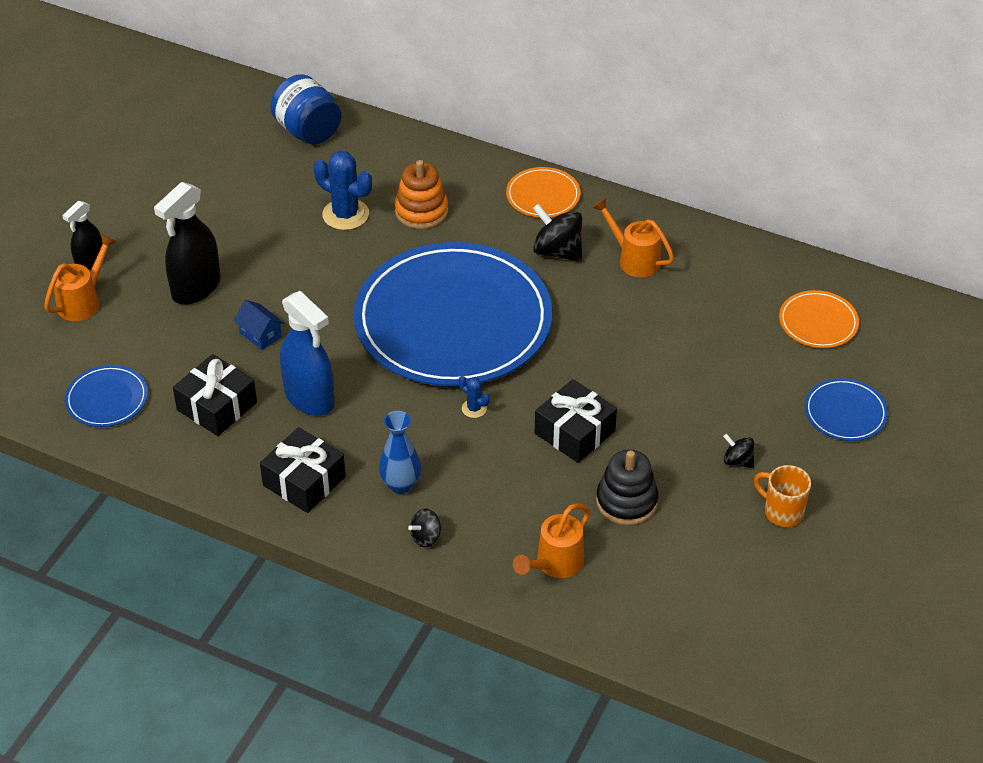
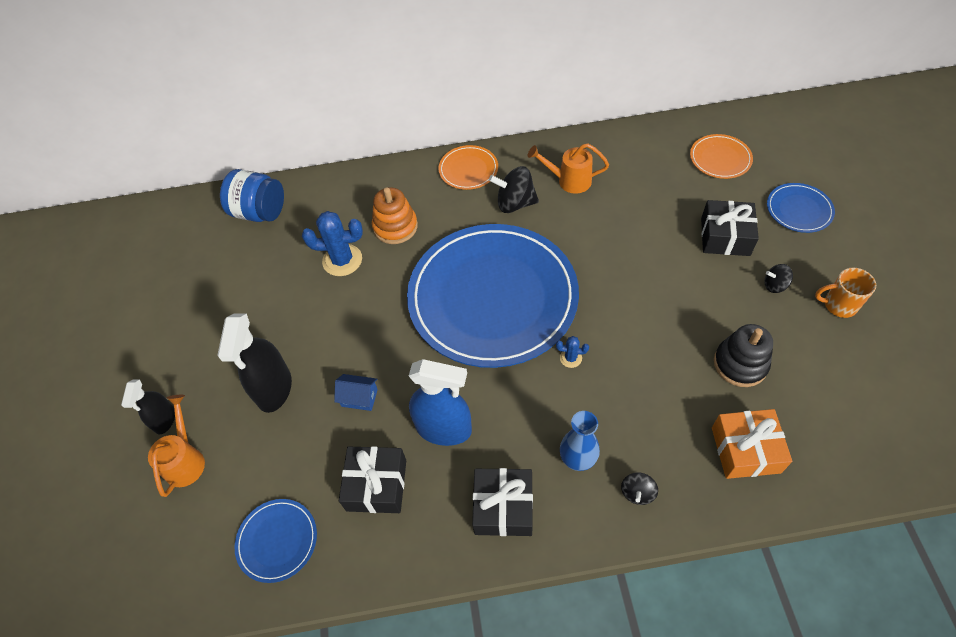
camera: 30 degrees left, 10 degrees up
(555, 564) = (745, 450): orange watering can -> orange gift
(574, 432) = (655, 332): black gift -> black gift (725, 237)

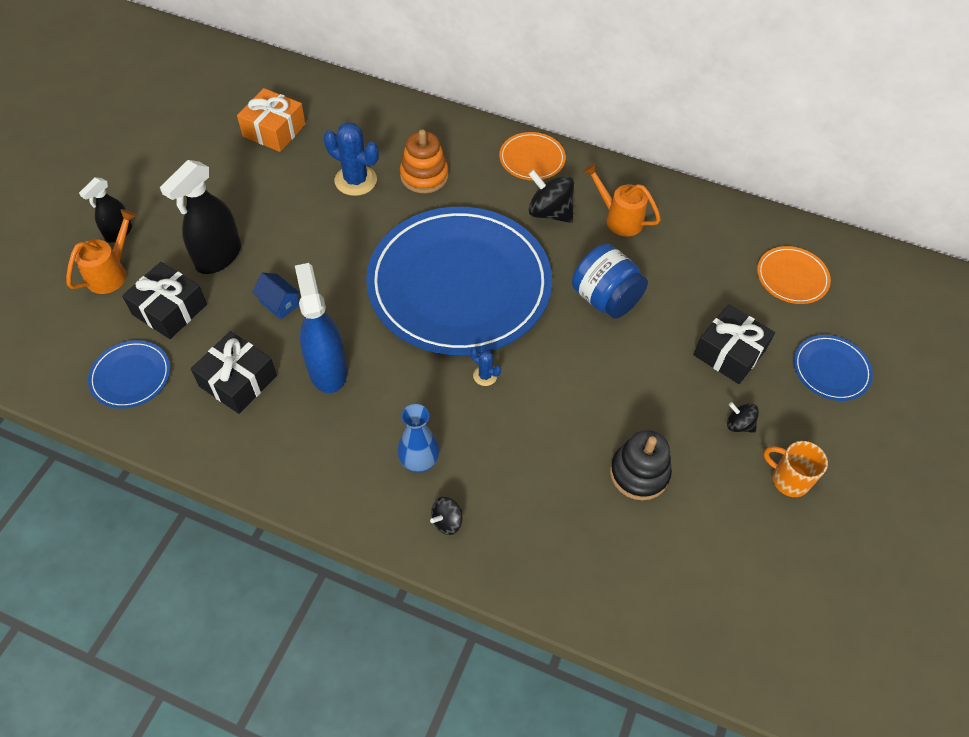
camera: 25 degrees right, 0 degrees up
(260, 212) = (319, 102): blue jar -> blue jar (605, 298)
(444, 429) = (327, 369): blue spray bottle -> blue spray bottle turned 150 degrees counterclockwise
(503, 507) = (324, 461): black gift -> black gift (169, 309)
(745, 450) = (576, 548): orange gift -> orange gift (274, 130)

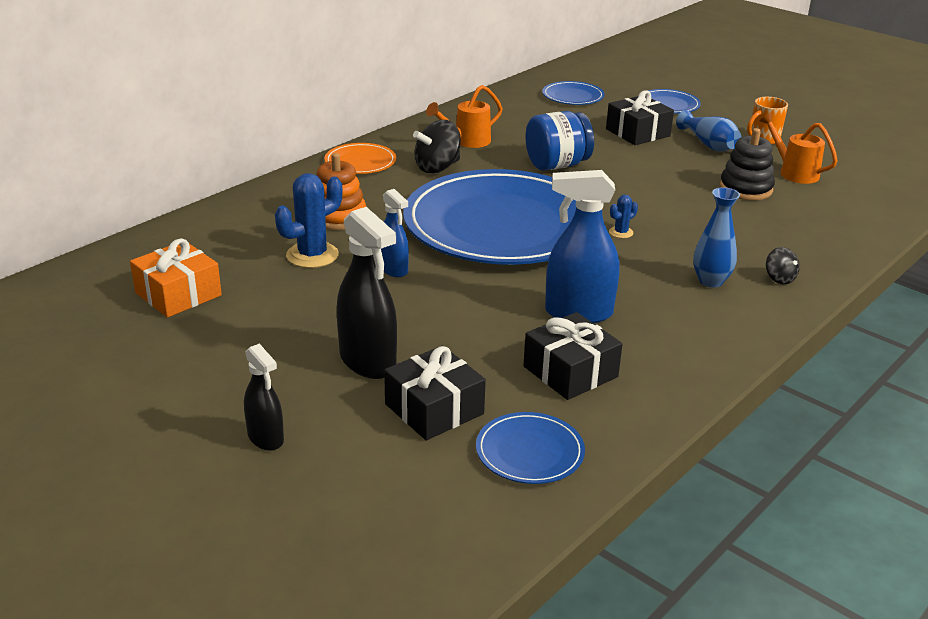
camera: 70 degrees left, 25 degrees down
(111, 273) = (339, 452): orange watering can -> orange watering can (794, 172)
(279, 303) = (469, 329): blue house -> none
(353, 234) = (393, 269): none -> blue spray bottle
(739, 425) = (709, 144): black spinning top -> blue vase
(792, 277) = (573, 96): orange plate -> blue plate

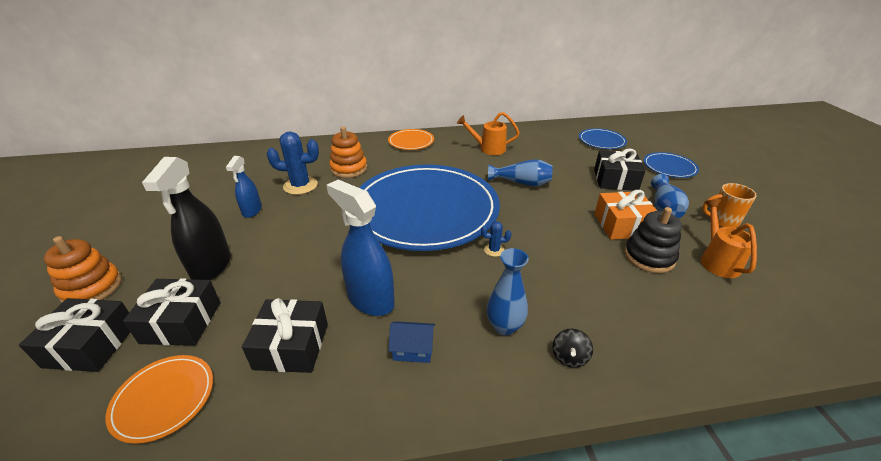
camera: 40 degrees right, 5 degrees up
(178, 294) = (214, 181): orange gift -> orange gift (622, 225)
(265, 438) = (92, 288): black spray bottle -> orange stacking toy
(378, 466) = (91, 345): none -> black gift
(393, 269) = (322, 212): blue spray bottle -> blue spray bottle (252, 211)
(437, 167) = (446, 159): black spinning top -> none
(529, 452) = (164, 399): blue plate -> orange plate
(557, 165) = (522, 183): blue jar -> blue vase
(669, 326) = (413, 350): none -> blue house

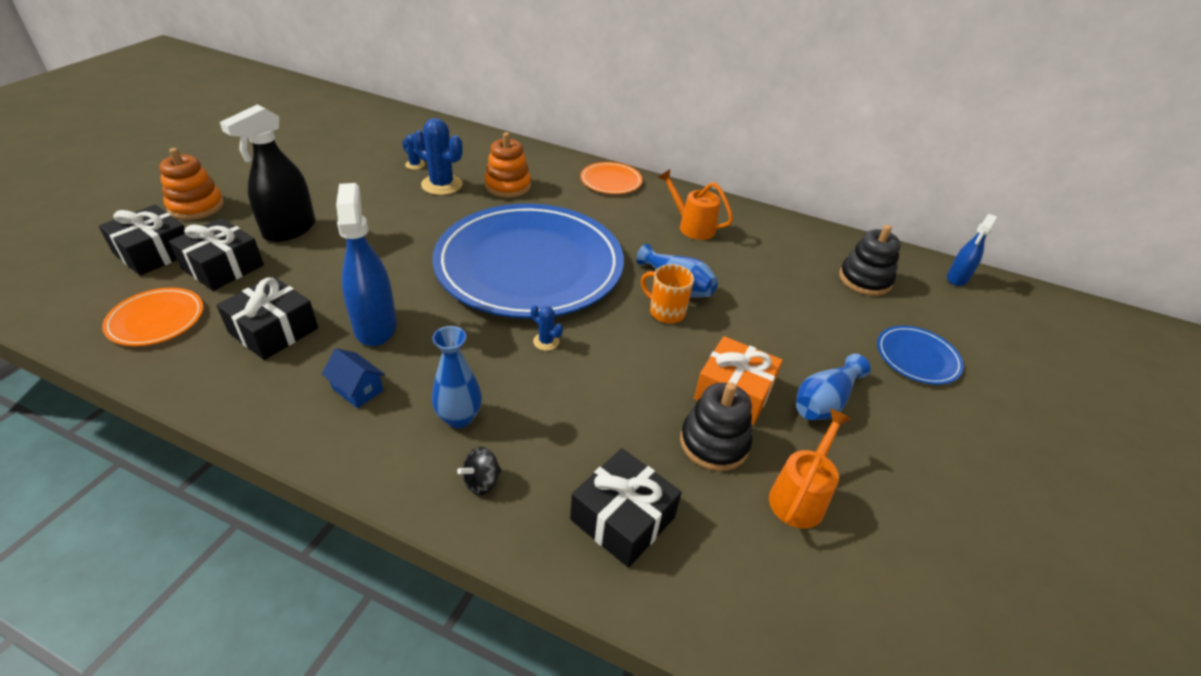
camera: 30 degrees right, 5 degrees up
(252, 211) = (373, 192): blue spray bottle -> blue spray bottle (957, 278)
(263, 180) = (415, 165): none -> blue cactus
(601, 141) = (864, 280): blue plate -> black stacking toy
(615, 180) = (808, 337): black gift -> black gift (622, 518)
(722, 221) = (887, 459): orange mug -> orange mug (666, 312)

